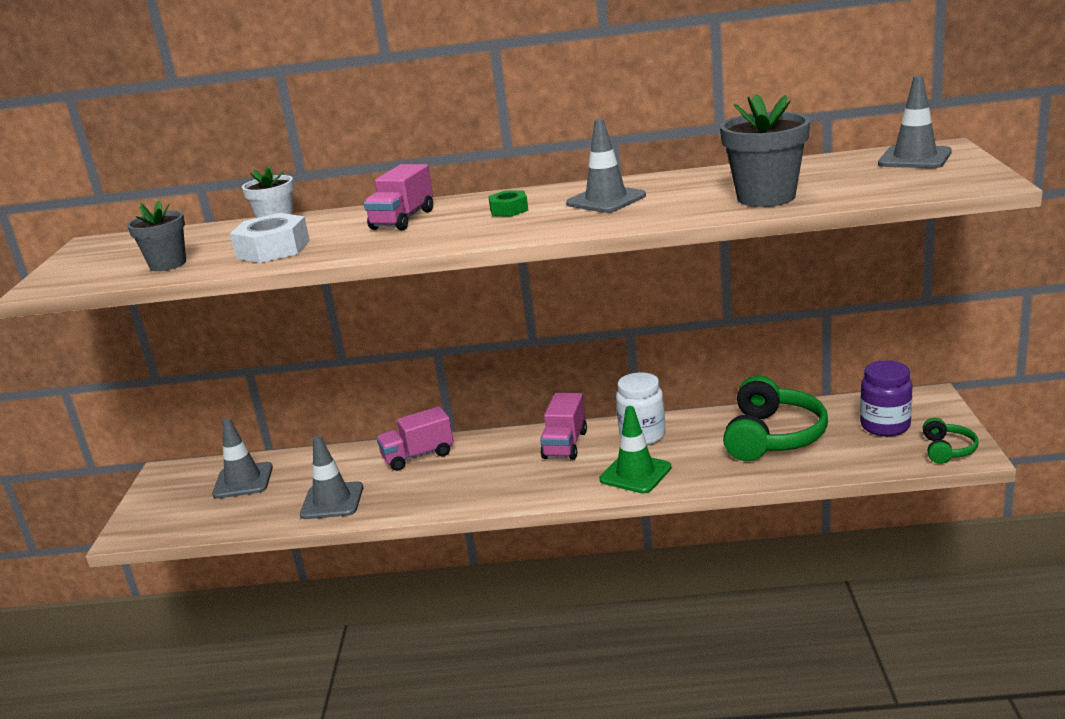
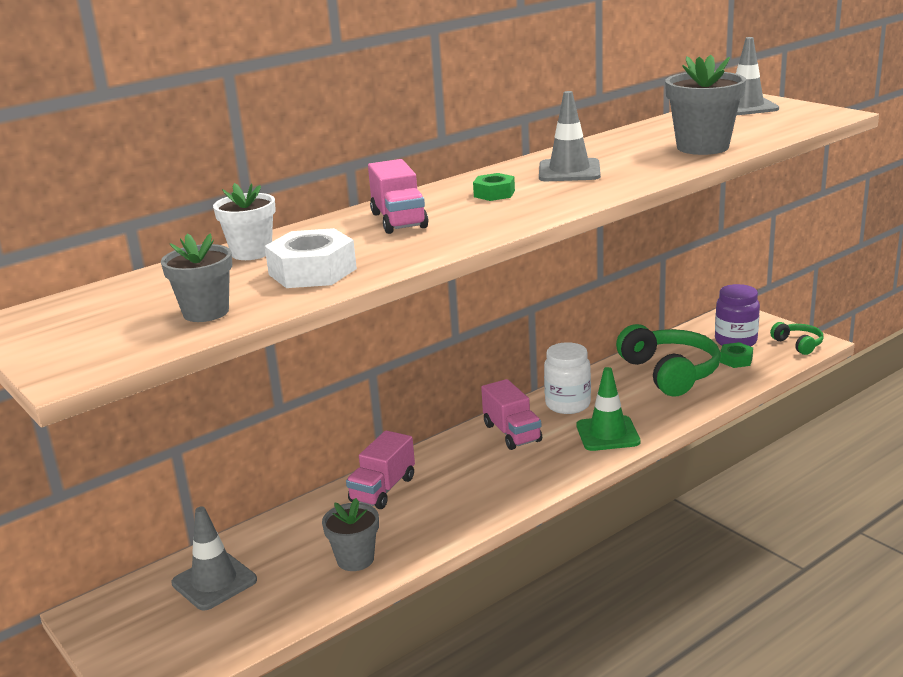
camera: 40 degrees left, 0 degrees up
(332, 501) = (355, 559): grey traffic cone -> grey flower pot
(855, 445) = (736, 360): none -> green nut

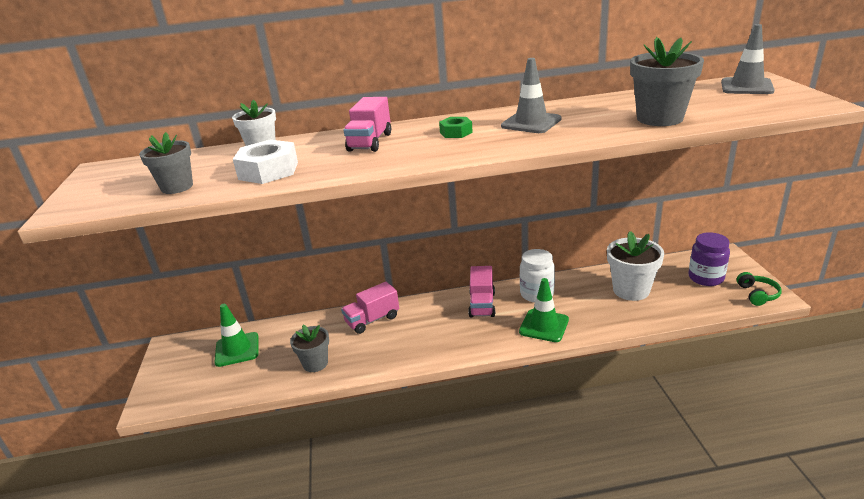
camera: 30 degrees right, 5 degrees up
(214, 582) = (237, 349): grey traffic cone -> green traffic cone
(670, 373) = (631, 290): green headphones -> white flower pot
(736, 360) = (692, 294): green nut -> none

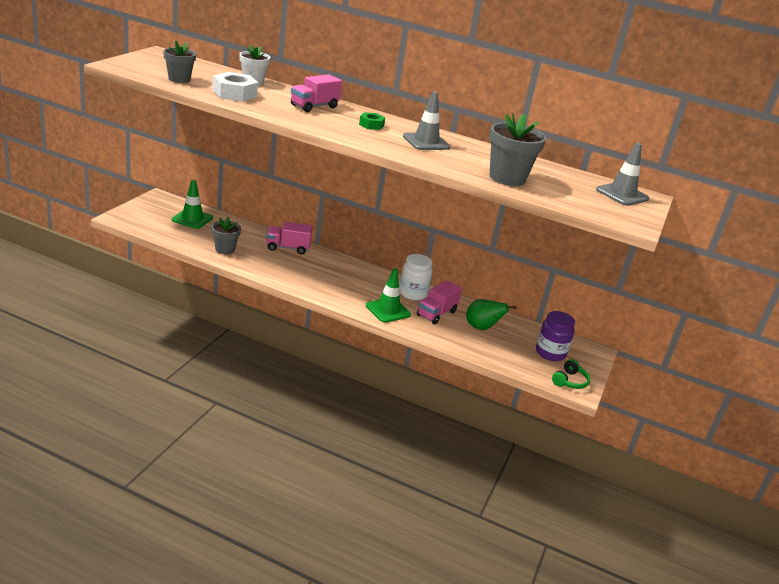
camera: 25 degrees right, 0 degrees up
(482, 304) = (367, 278): pink truck -> pink truck (436, 313)
(631, 290) = (481, 328): white flower pot -> green pear

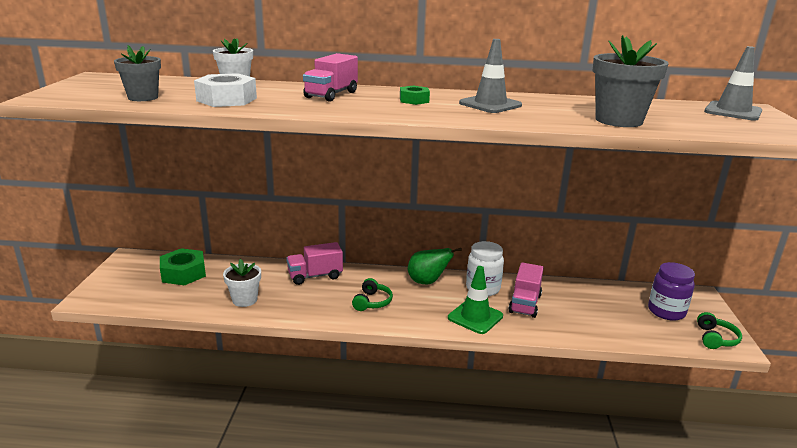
camera: 15 degrees left, 5 degrees down
(192, 219) = (183, 273): green traffic cone -> green nut
(225, 249) = (244, 300): grey flower pot -> white flower pot
(317, 278) = (372, 302): none -> green headphones
(481, 328) = (580, 305): green pear -> green pear (427, 282)

